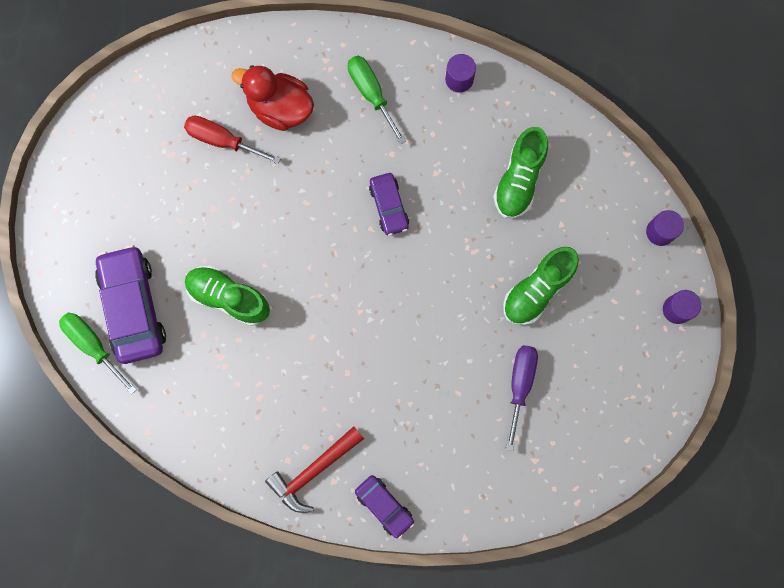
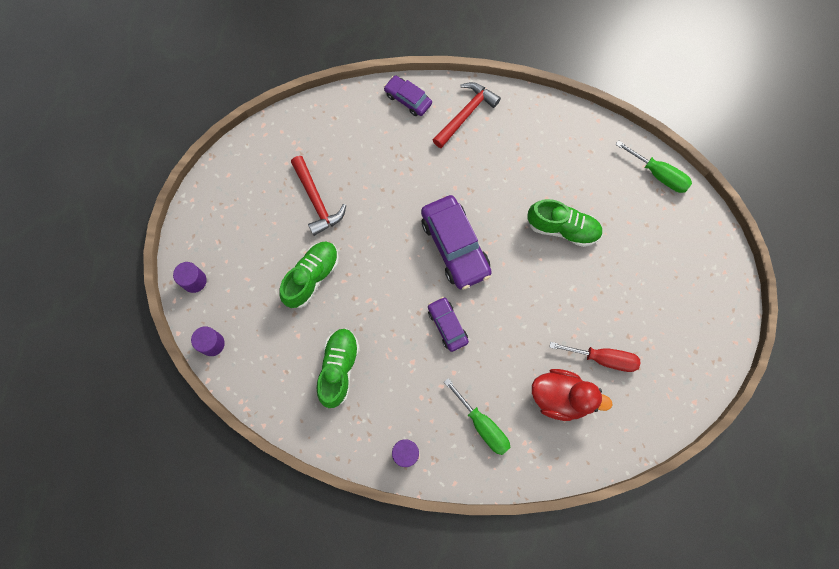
camera: 170 degrees right, 5 degrees down
(133, 307) = (636, 208): purple car -> purple car (455, 246)
(520, 385) = (317, 201): purple screwdriver -> red hammer

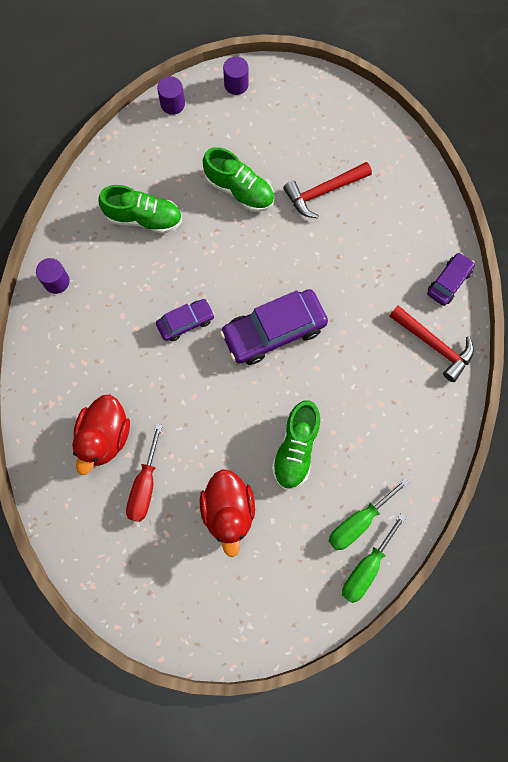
camera: 90 degrees right, 0 degrees up
(482, 425) = (80, 356): green screwdriver -> green screwdriver (358, 522)
(621, 285) = (228, 511): none -> red duck

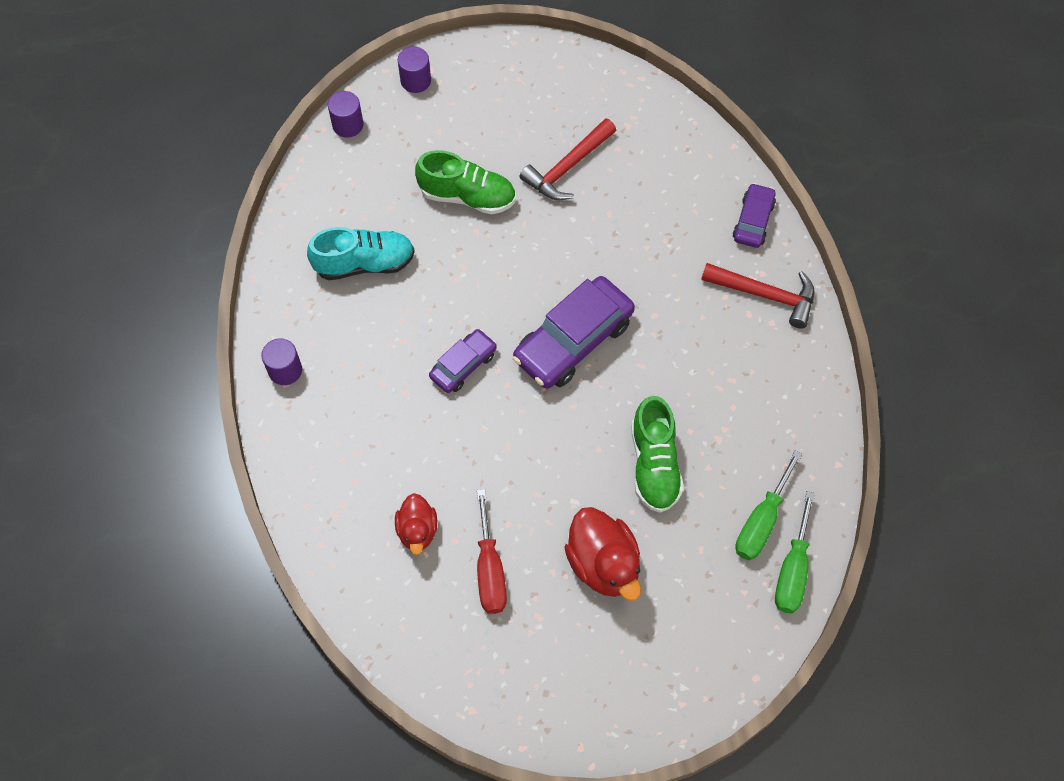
camera: 20 degrees left, 10 degrees down
(104, 437) = (417, 530): red duck -> red duck, size x0.62
(144, 218) = (364, 263): green shoe -> turquoise shoe

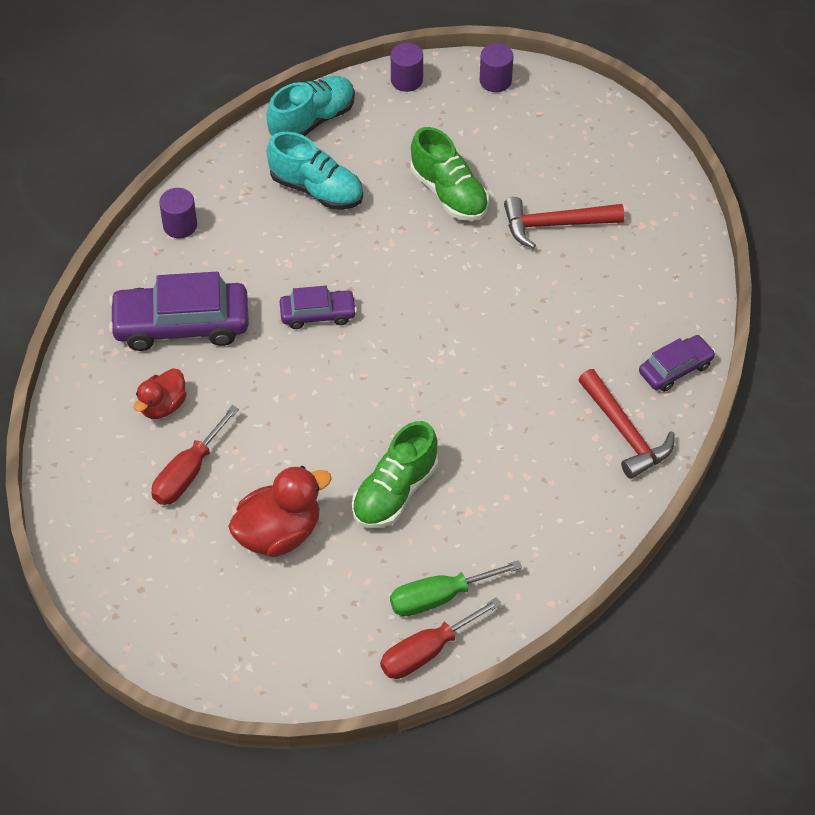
camera: 40 degrees right, 10 degrees down
(306, 208) = (312, 120): none -> turquoise shoe
(573, 340) = (424, 356): purple car -> purple car (181, 324)
(603, 564) = (279, 533): red duck -> red duck turned 135 degrees counterclockwise
(792, 570) = (427, 651): green screwdriver -> red screwdriver

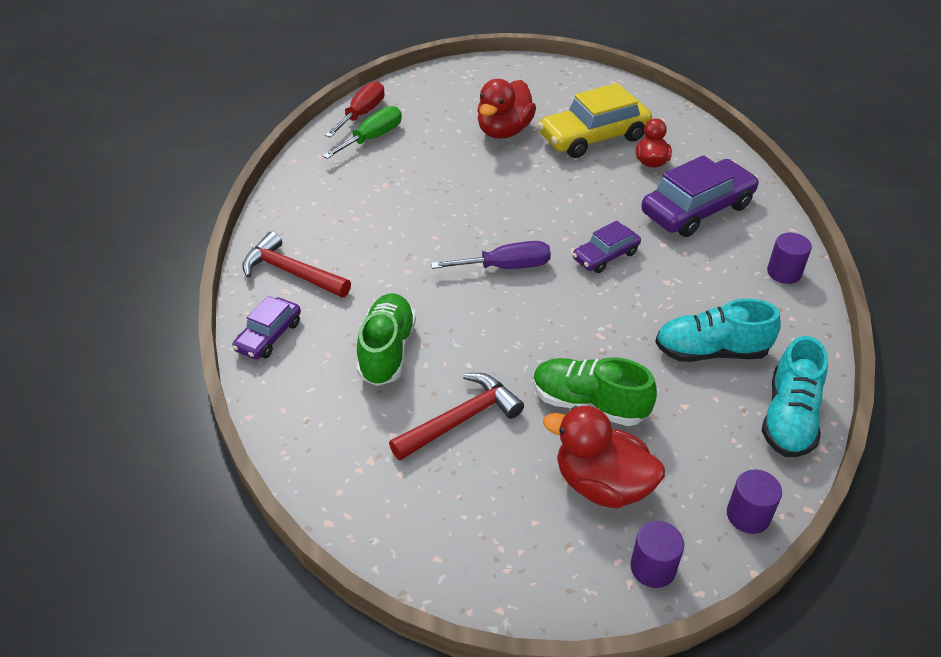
camera: 150 degrees right, 10 degrees down
(188, 473) = (593, 137): red screwdriver -> yellow car
(395, 492) = (445, 175): green shoe -> green shoe (387, 351)
(419, 344) = (506, 267): none -> purple screwdriver
(486, 138) = (602, 484): none -> red duck

